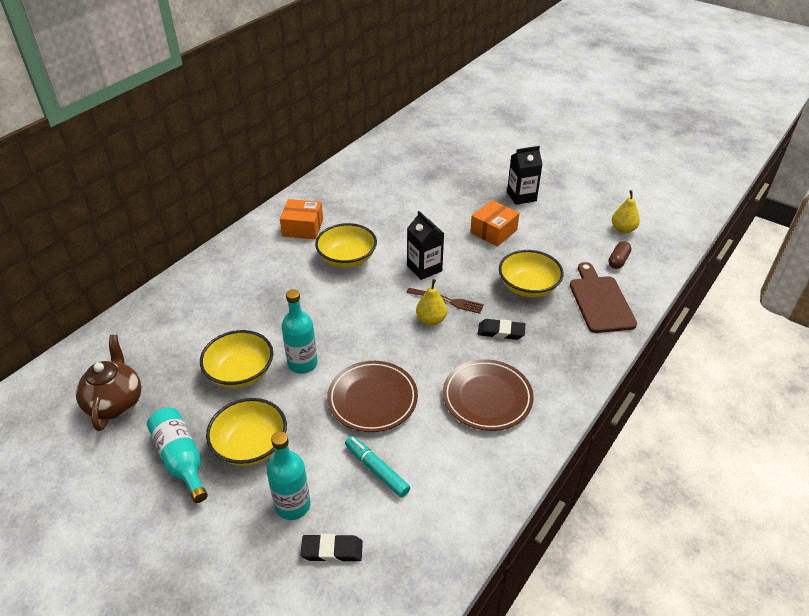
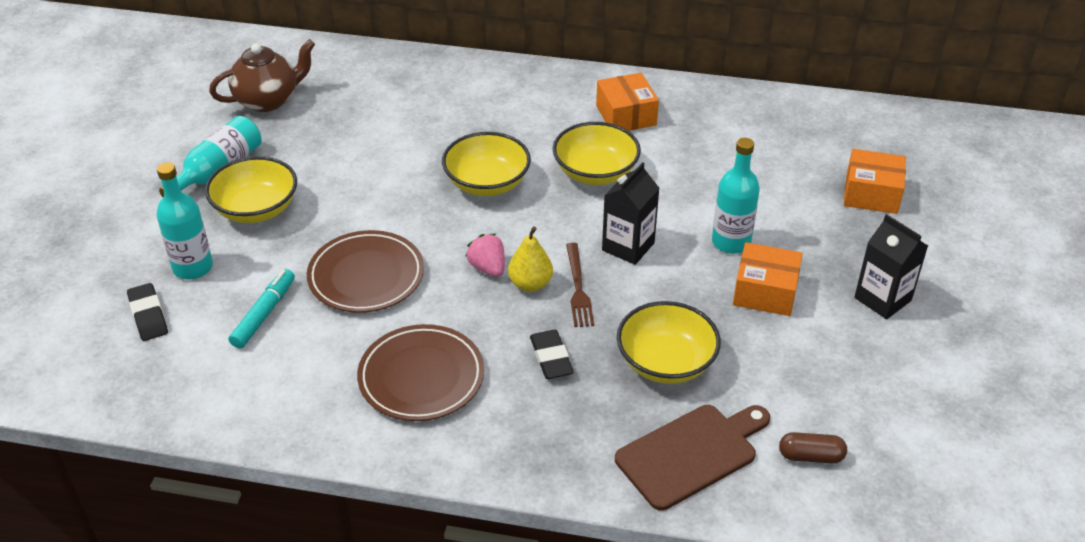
camera: 65 degrees right, 0 degrees up
(240, 372) = (352, 162): yellow bowl -> yellow bowl (487, 183)
(302, 363) = (391, 202): turquoise bottle -> turquoise bottle (731, 242)
(404, 335) = (488, 268): none -> pink strawberry
(441, 169) = (871, 194): none -> orange box
(623, 229) = (902, 446): yellow pear -> none

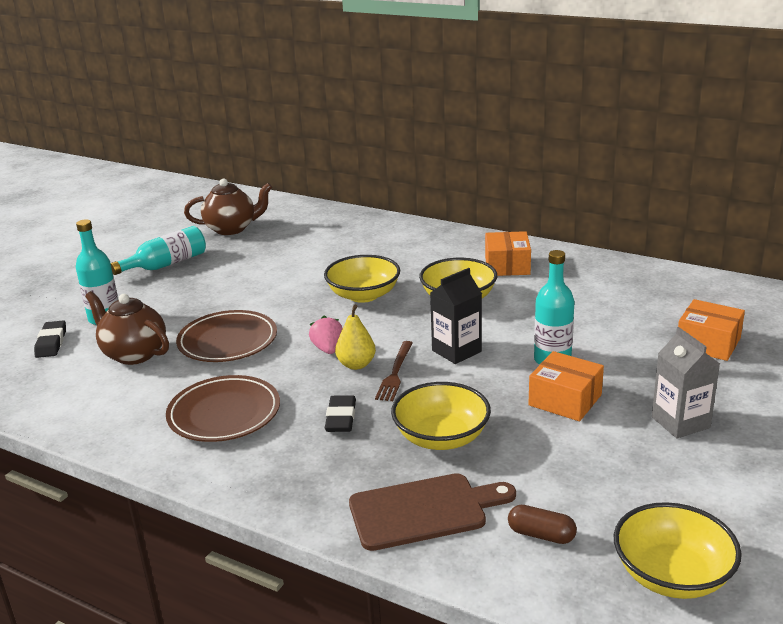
camera: 20 degrees right, 15 degrees down
(256, 209) = (176, 290): yellow bowl -> yellow bowl (672, 575)
(264, 314) = (134, 354): turquoise marker -> brown teapot
(882, 299) = (680, 422): black carton -> grey carton

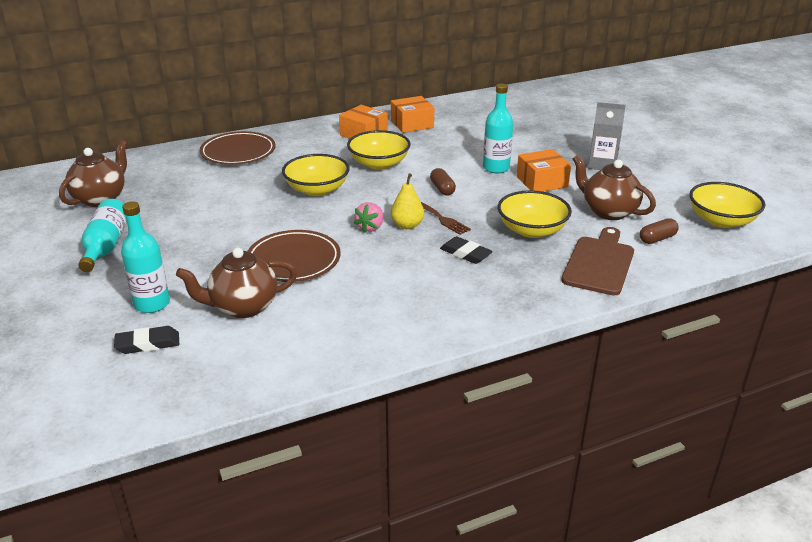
camera: 55 degrees left, 5 degrees up
(51, 343) = (148, 344): black eraser -> black eraser turned 45 degrees counterclockwise
(224, 414) = (397, 294): brown plate -> brown plate (238, 152)
(328, 349) = (370, 227): pink strawberry -> pink strawberry turned 90 degrees counterclockwise
(456, 351) = (442, 189): black carton -> brown capsule
(559, 472) = (608, 211): none -> brown teapot
(708, 343) = (539, 126): orange box -> orange box (412, 124)

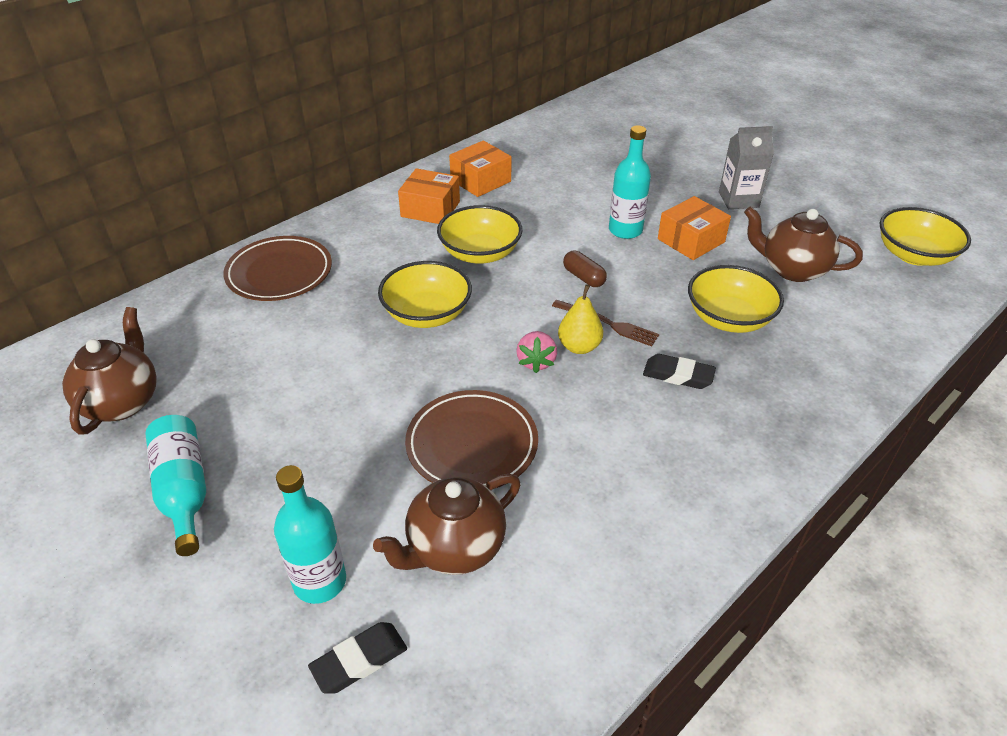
camera: 20 degrees left, 10 degrees up
(599, 263) = (834, 351): brown cutting board -> none
(657, 239) = (869, 298): brown capsule -> none

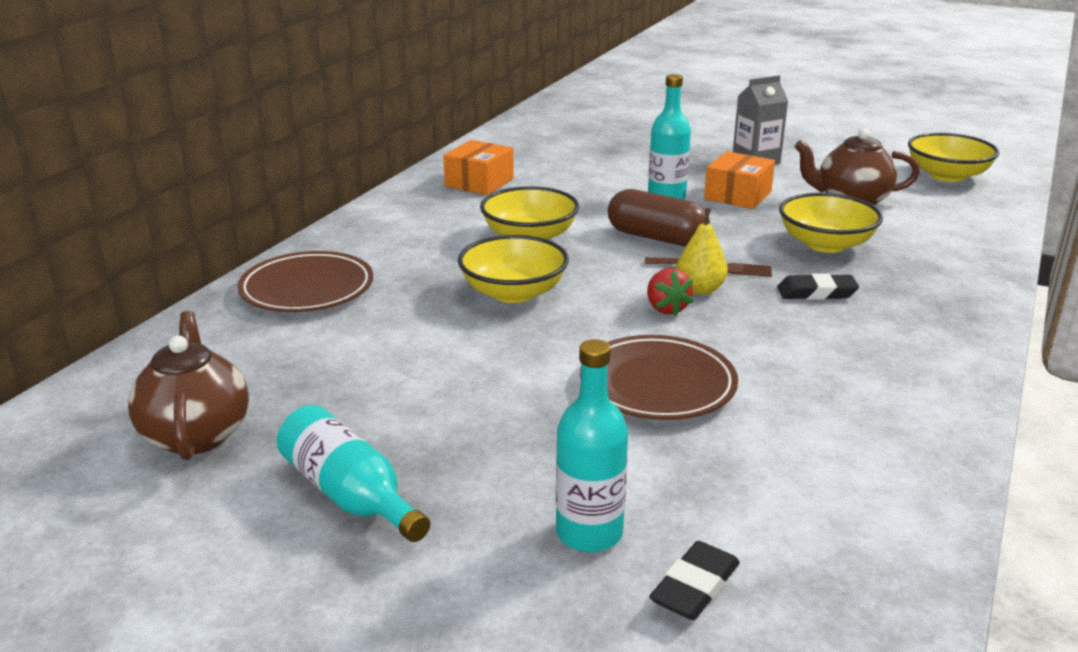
camera: 20 degrees left, 15 degrees down
(430, 209) = (442, 211): orange box -> none
(454, 548) = (714, 469): brown teapot -> none
(536, 362) = (666, 308): pink strawberry -> red strawberry
(584, 277) = (656, 238): brown capsule -> brown capsule, size x1.78

